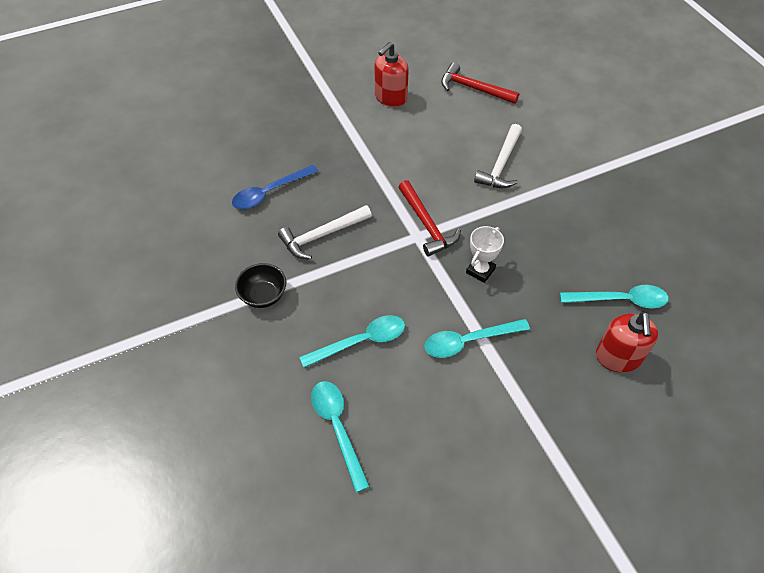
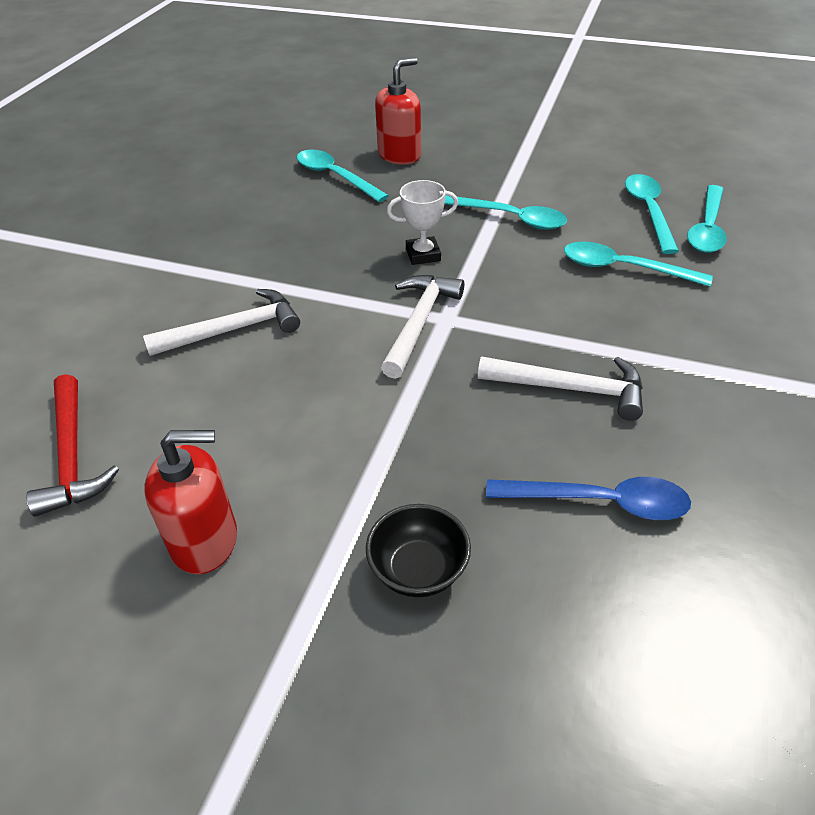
camera: 135 degrees left, 10 degrees down
(263, 295) = (714, 366): black bowl -> black bowl (418, 570)
(390, 419) = (648, 211): none -> turquoise spoon
(427, 225) = (420, 322): red hammer -> white hammer

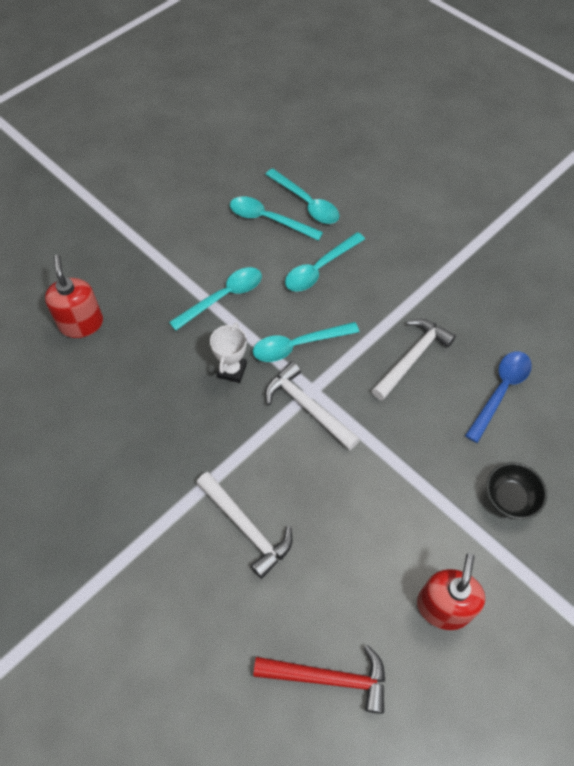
camera: 65 degrees left, 15 degrees up
(234, 329) = (247, 528): white hammer -> white hammer turned 135 degrees clockwise
(335, 177) = (80, 382): turquoise spoon -> turquoise spoon (298, 345)

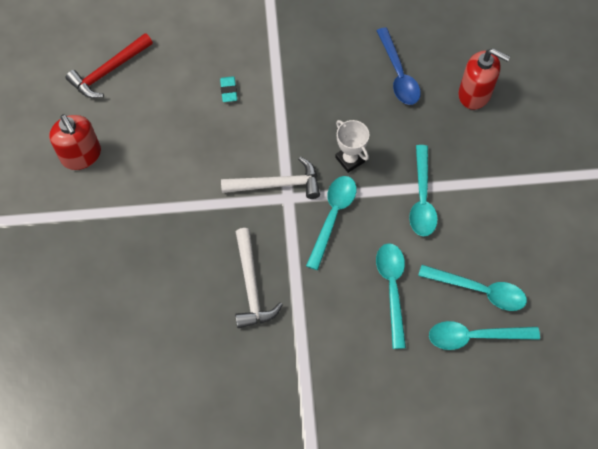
camera: 130 degrees right, 5 degrees up
(247, 528) = (229, 91): white hammer -> turquoise eraser
(268, 219) = (479, 290): turquoise spoon -> turquoise spoon turned 45 degrees clockwise
(500, 391) = (168, 322): blue spoon -> blue spoon (398, 74)
(509, 499) = (97, 252): black bowl -> none

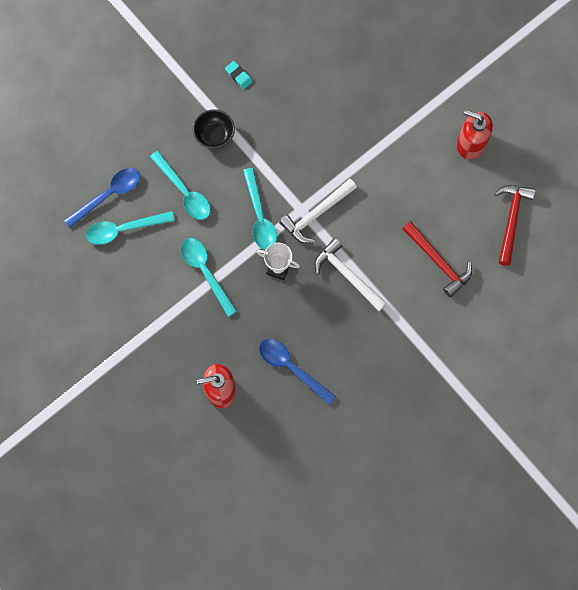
camera: 145 degrees right, 10 degrees up
(202, 77) = (438, 262): none -> red hammer
(229, 91) = (409, 265): turquoise eraser -> turquoise eraser (238, 76)
(251, 286) = (279, 132): white hammer -> white hammer (347, 275)
(320, 327) = (214, 135): none -> black bowl
(474, 336) = (108, 195): turquoise spoon -> blue spoon

